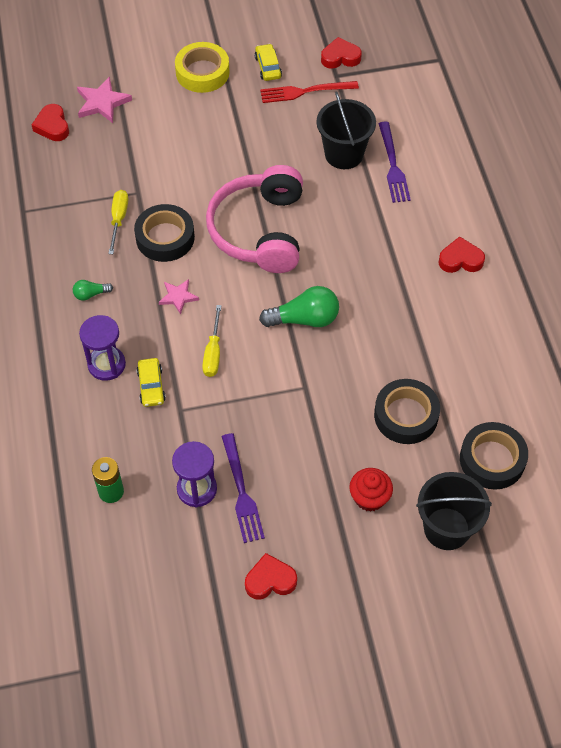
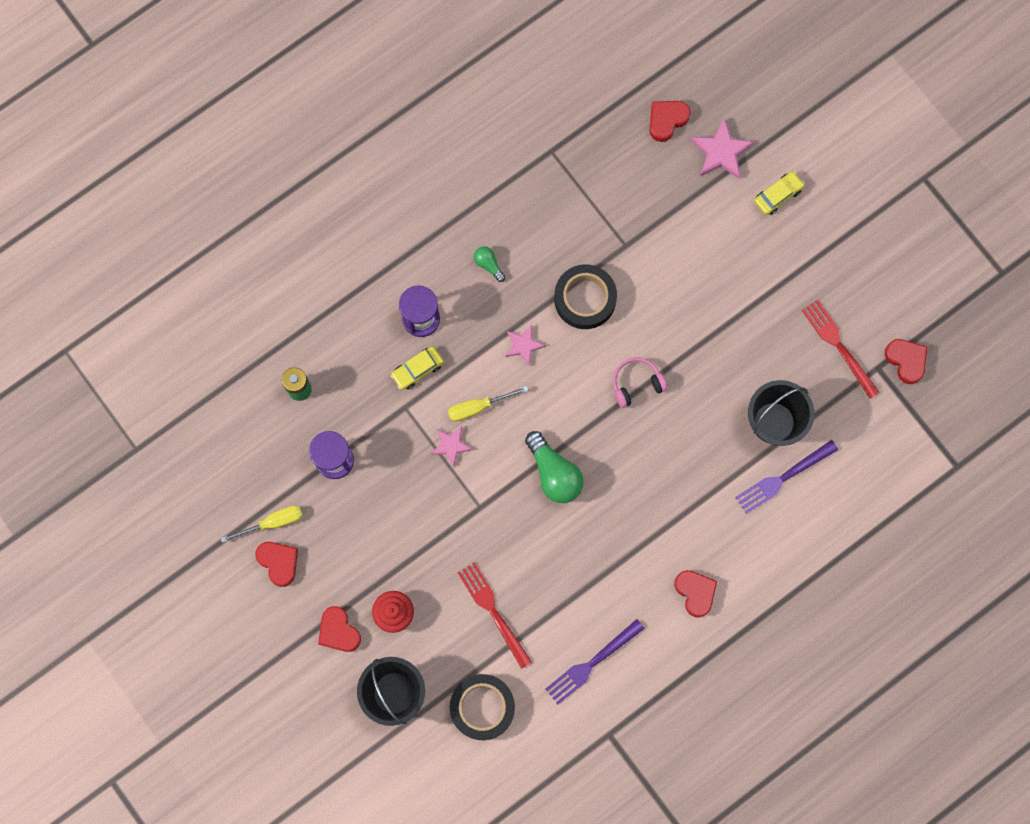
camera: 65 degrees right, 20 degrees up
(118, 219) = (585, 244): yellow screwdriver -> yellow screwdriver (272, 522)
(202, 72) = (812, 230): yellow tape -> none
(236, 387) = (451, 445): none -> pink star
(242, 492) = (349, 500): purple fork -> purple fork (591, 664)
(259, 231) = (636, 383): pink headphones -> pink headphones, size x0.44
(268, 67) = (854, 292): yellow car -> yellow car (778, 195)
(364, 553) = (338, 631): none -> red heart
(406, 415) = (492, 611): black tape -> red fork

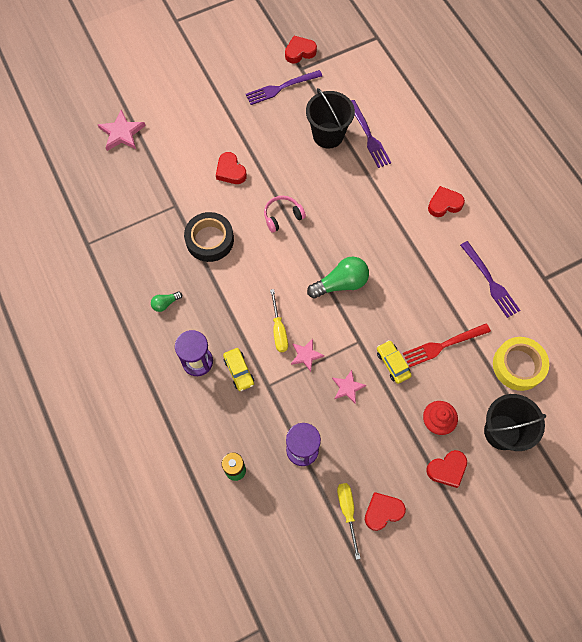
camera: 80 degrees left, 10 degrees down
(482, 707) = (518, 365): black tape -> yellow tape
(523, 345) = (236, 289): pink star -> pink star (347, 387)
(636, 383) = (282, 216): pink headphones -> pink headphones turned 75 degrees clockwise
(667, 120) = (87, 163): red heart -> red heart (230, 171)
(778, 195) = (164, 104): yellow car -> yellow car (393, 364)
(838, 345) = (281, 88): red fork -> purple fork

